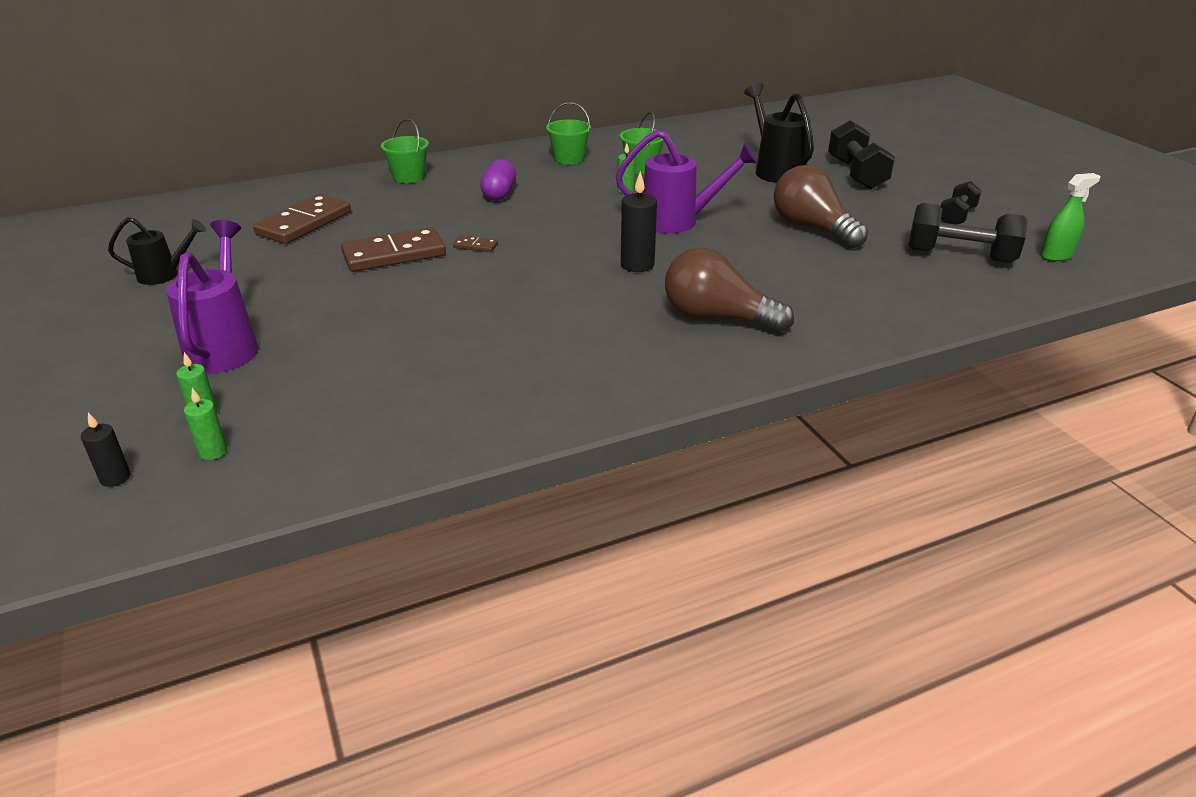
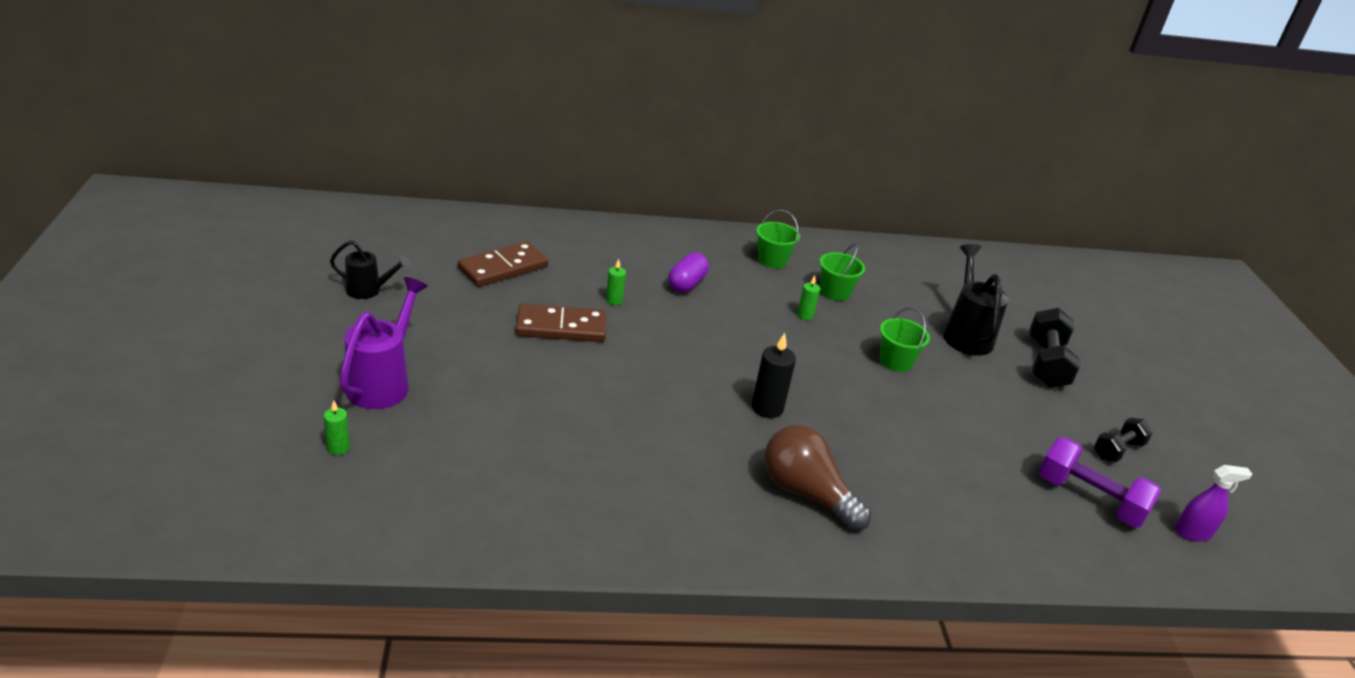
camera: 15 degrees right, 0 degrees up
(115, 478) = (251, 486): black candle -> none
(213, 452) = (329, 487): green candle -> green candle (614, 300)
(409, 177) = (616, 240): green bucket -> green bucket (895, 361)
(475, 246) = (635, 339): brown domino -> none
(678, 221) = (834, 368): purple watering can -> none
(812, 228) = (959, 418): brown light bulb -> none
(960, 256) = (1089, 499): black dumbbell -> purple dumbbell
(1056, 255) = (1193, 533): green spray bottle -> purple spray bottle

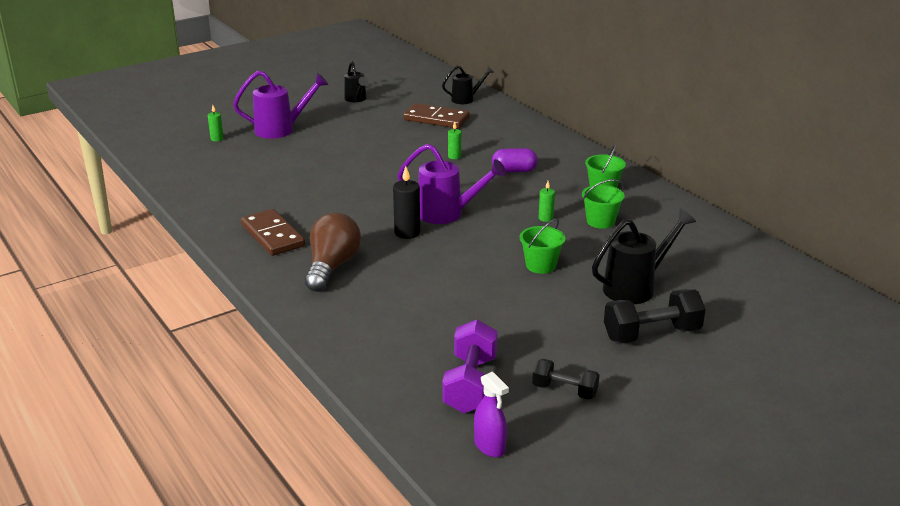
camera: 65 degrees right, 5 degrees down
(474, 228) = (466, 99): none -> black watering can
(561, 327) = (399, 152): brown domino -> brown domino (272, 236)
(746, 365) = (447, 214): none -> purple watering can

